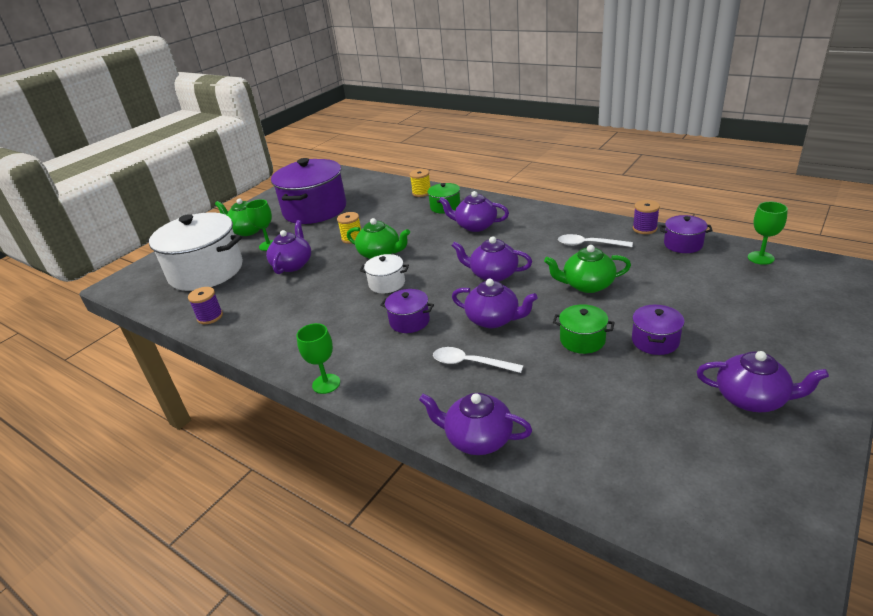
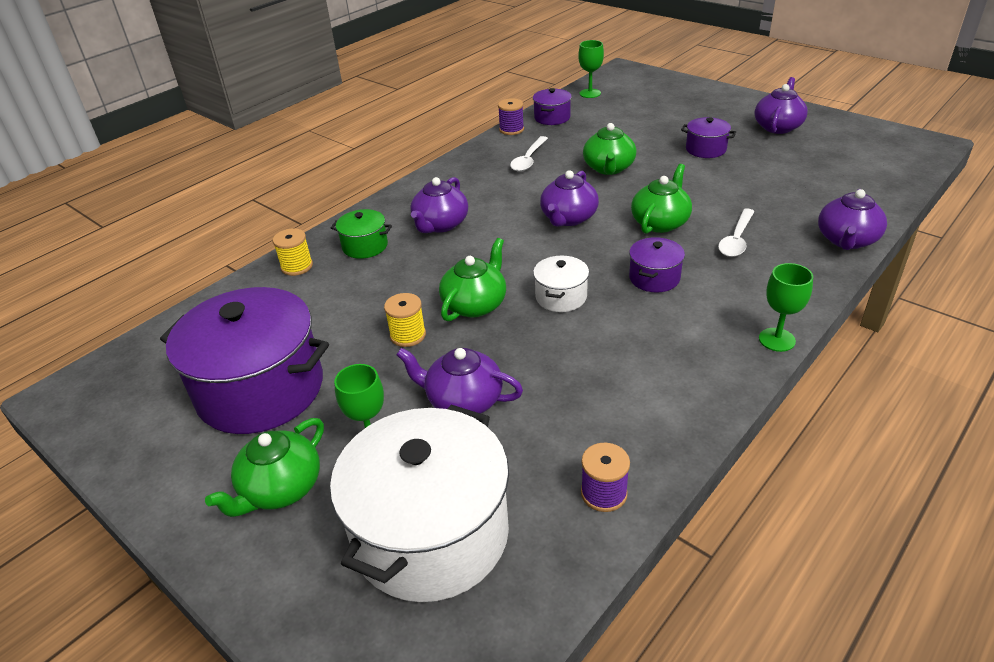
camera: 85 degrees left, 5 degrees up
(493, 319) = (660, 222): purple teapot -> green teapot
(582, 340) = (701, 179): green pot -> none

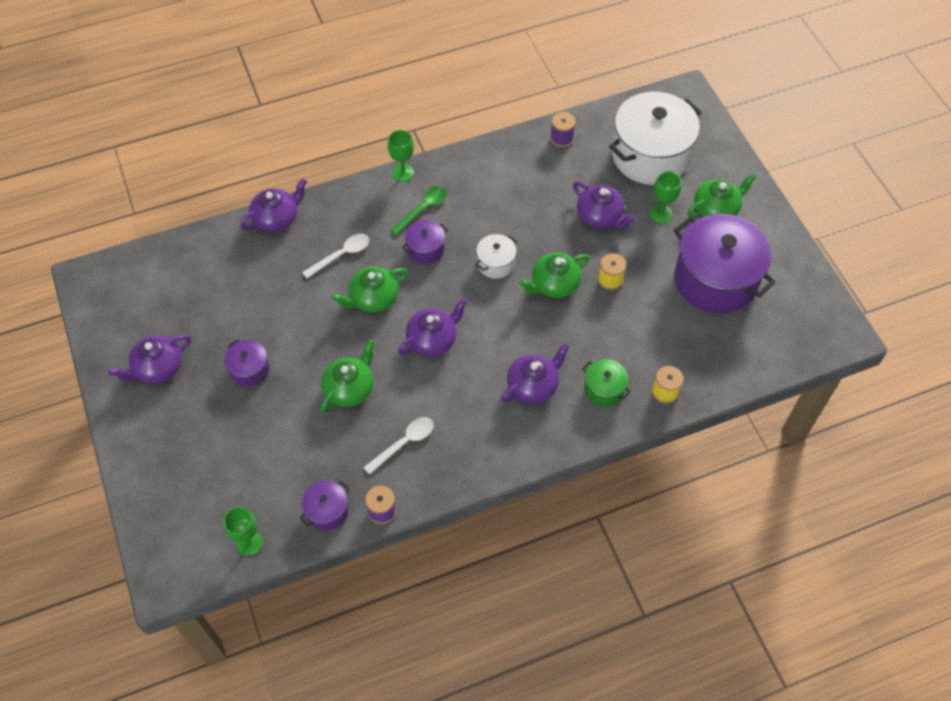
camera: 155 degrees left, 20 degrees up
(703, 313) = (423, 209): none -> green spoon

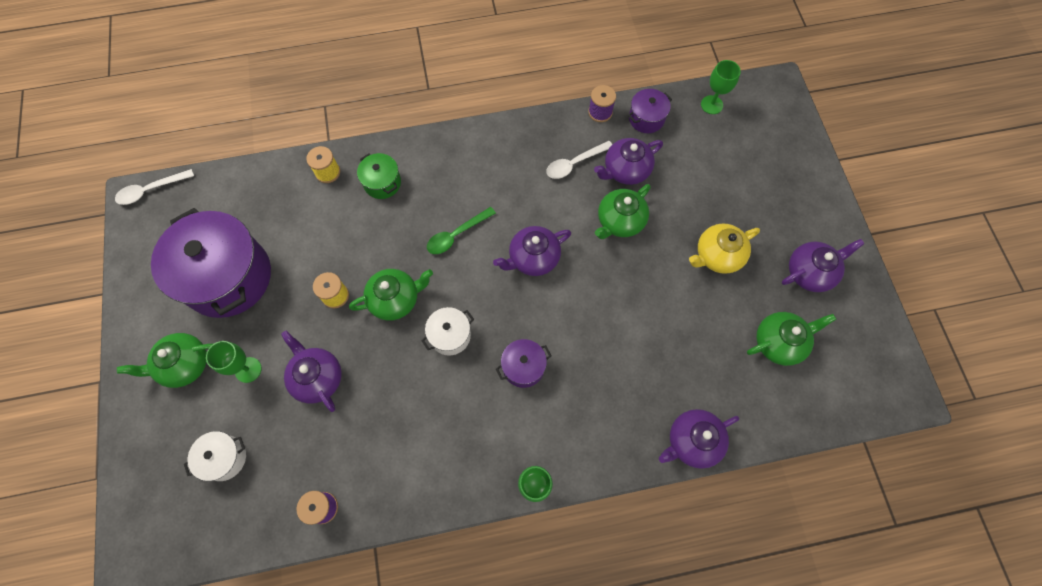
camera: 170 degrees left, 10 degrees up
(249, 370) = (717, 255): purple pot -> yellow teapot
(341, 255) = (618, 375): white spoon -> white spoon (151, 190)
(373, 299) = (588, 314): green teapot -> green teapot (779, 342)
(423, 209) = (518, 424): green spoon -> green spoon (456, 235)
(533, 386) = (446, 196): purple teapot -> purple teapot (625, 170)
(650, 156) = (224, 458): white pot -> white pot, size x0.45

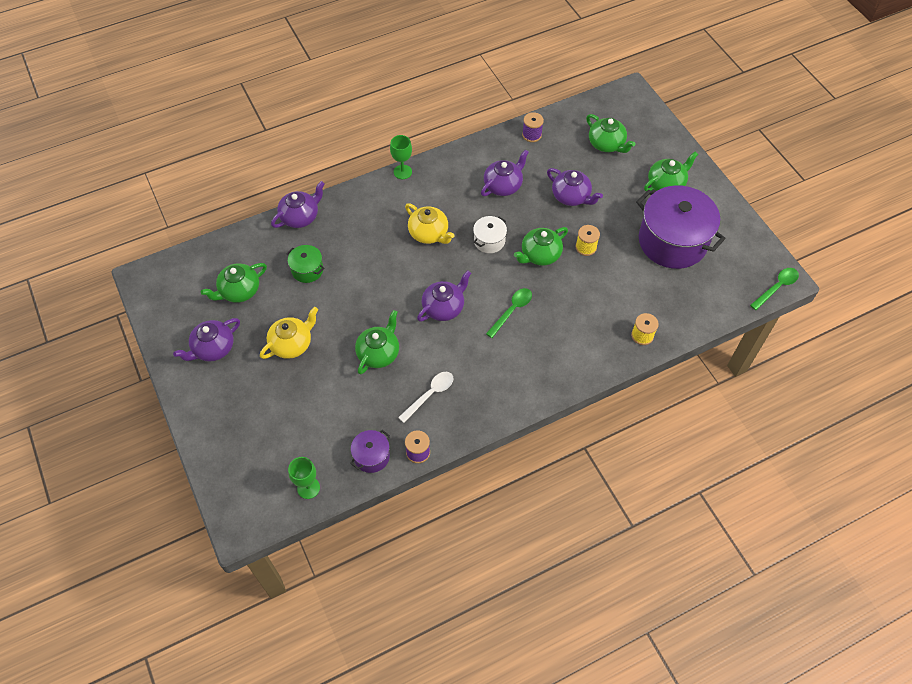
camera: 165 degrees right, 10 degrees down
(151, 190) = (776, 287): white spoon -> green spoon
(224, 458) = (606, 144): white pot -> green teapot
(248, 370) = (621, 190): green goblet -> none
(382, 183) = (591, 337): green pot -> green pot (307, 270)
(523, 367) = (429, 233): purple pot -> yellow teapot
(625, 170) = (382, 399): purple teapot -> purple teapot (503, 185)

